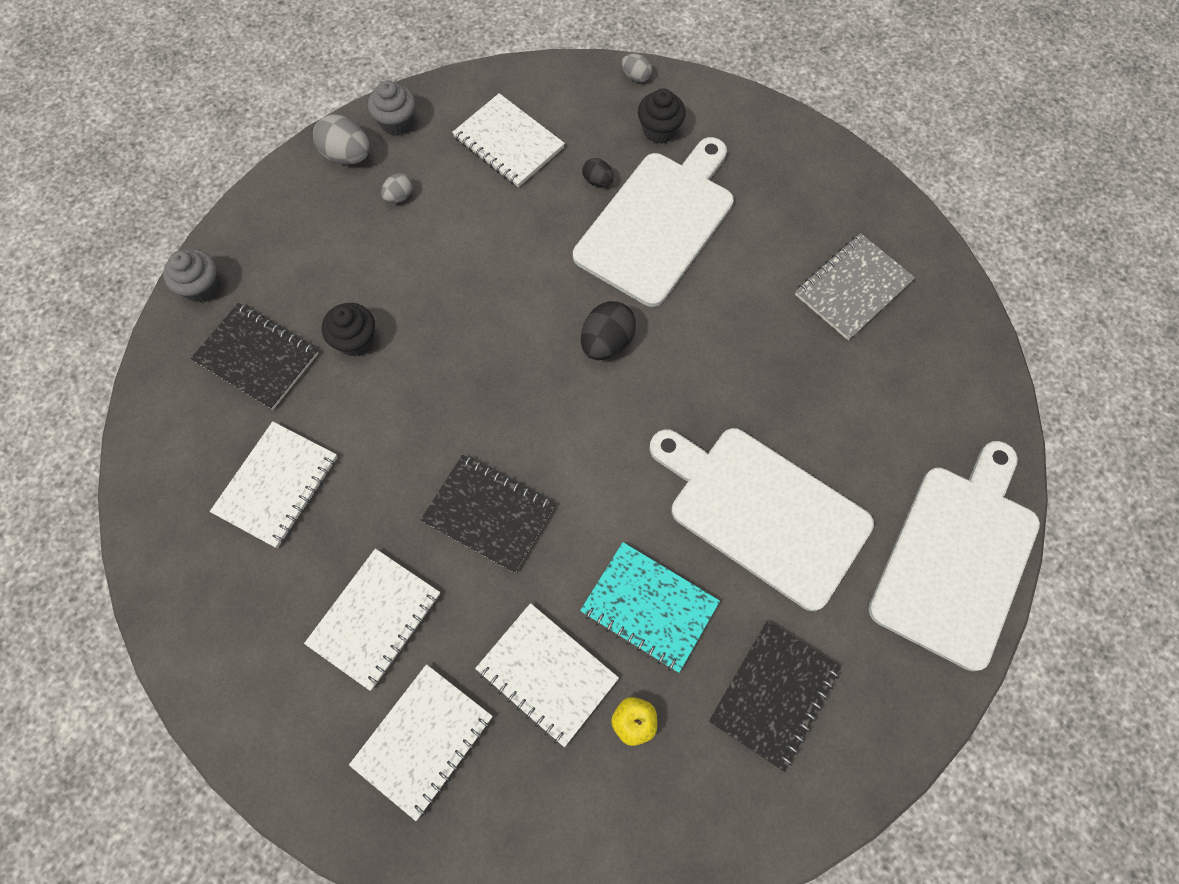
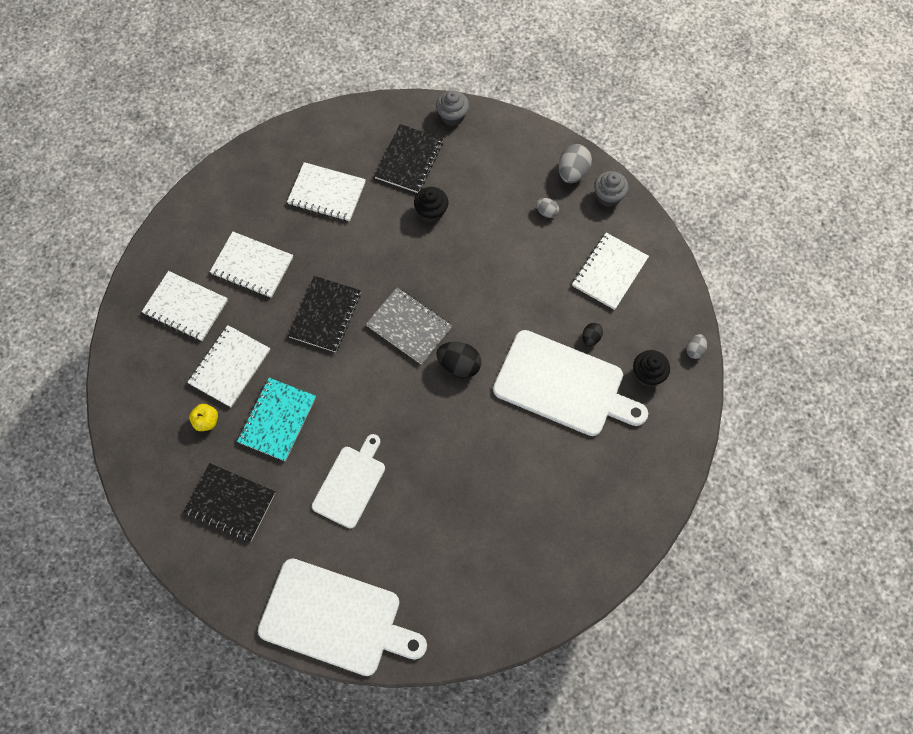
camera: 80 degrees right, 0 degrees up
(763, 512) = (350, 483): white cutting board -> white cutting board, size x0.61
(853, 288) = (537, 532): grey notebook -> grey notebook (409, 327)

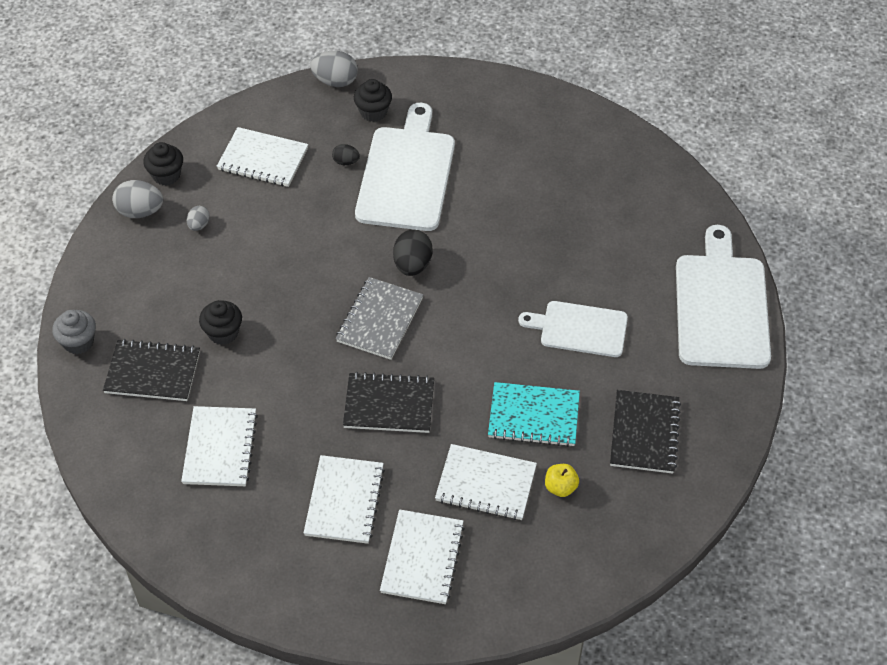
camera: 105 degrees left, 15 degrees down
(608, 196) = (166, 175): grey cupcake -> black cupcake
(694, 350) = (335, 81): grey egg -> grey egg, size x1.77

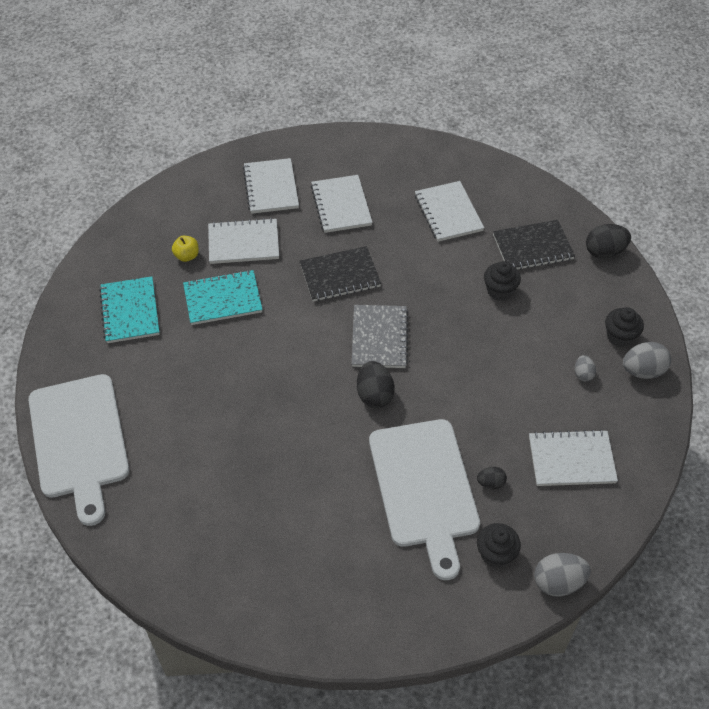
camera: 160 degrees right, 0 degrees up
(78, 342) = (604, 252): grey cupcake -> black egg
(166, 175) = (647, 413): black cupcake -> black cupcake (620, 336)
(579, 328) = (205, 381): white cutting board -> none
(644, 433) = (130, 311): black notebook -> turquoise notebook

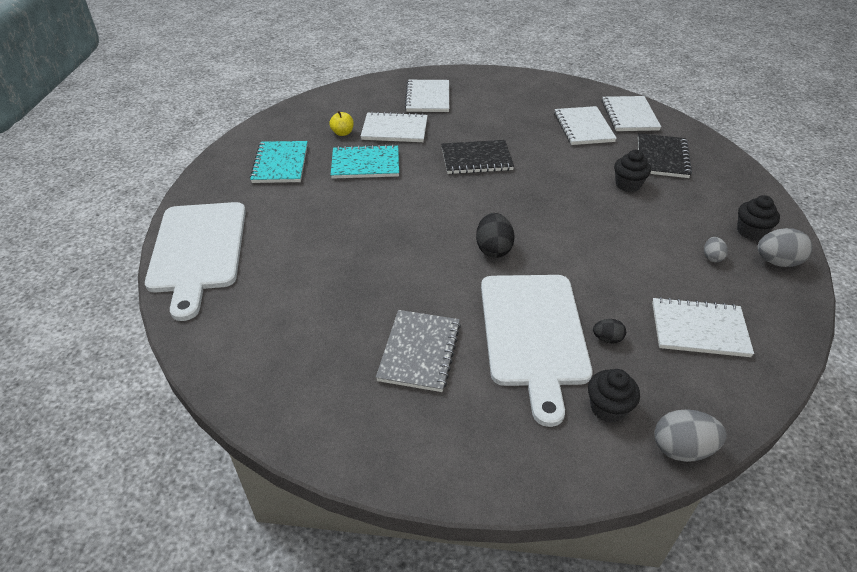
camera: 10 degrees right, 10 degrees down
(341, 205) = (487, 114): white notebook -> white notebook (629, 115)
(379, 338) = (505, 206): grey notebook -> grey notebook (419, 352)
(532, 247) = (662, 157): black notebook -> black notebook turned 75 degrees counterclockwise
(604, 252) = (733, 167): black egg -> none

